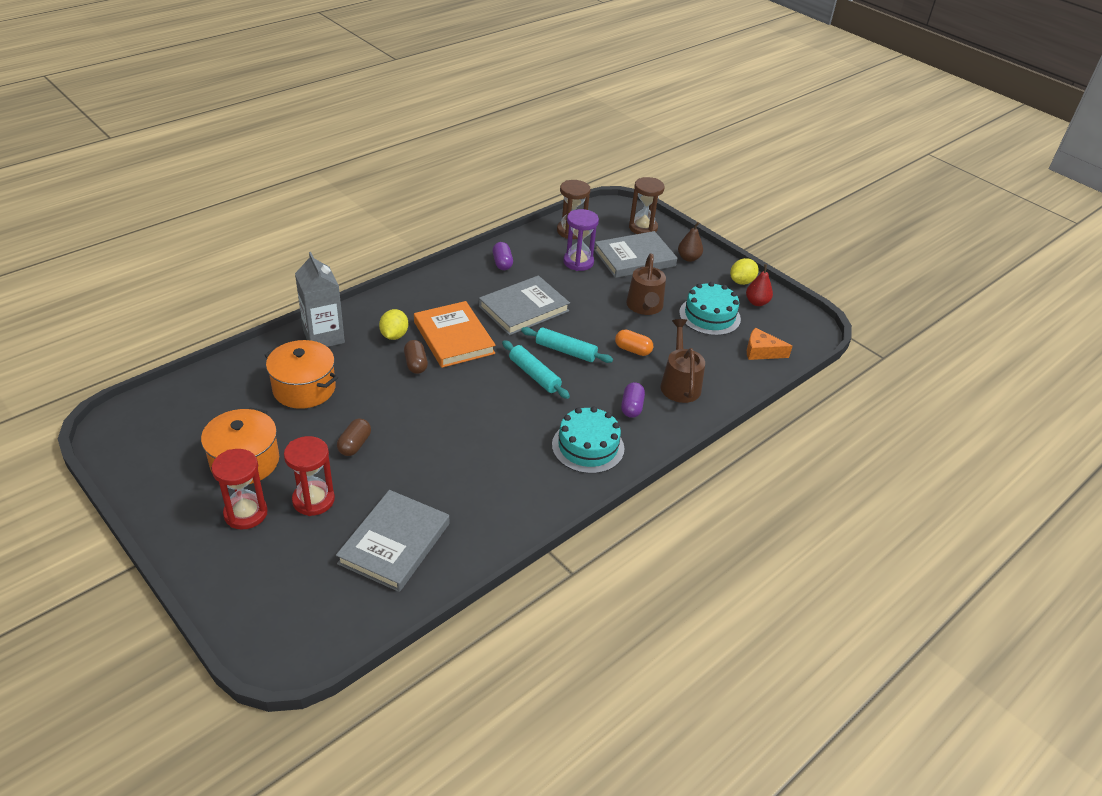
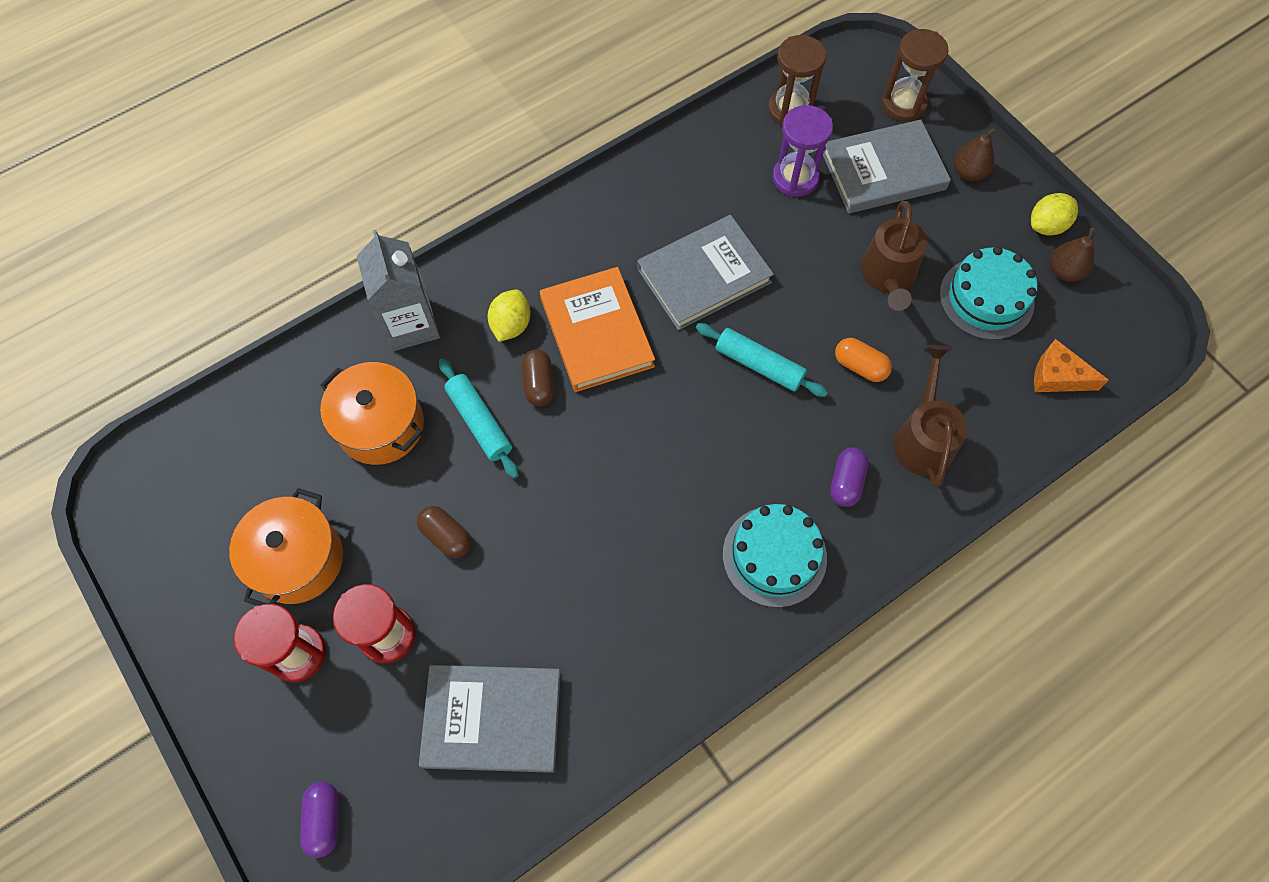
camera: 10 degrees right, 25 degrees up
(355, 445) = (446, 536): brown capsule -> brown capsule turned 75 degrees counterclockwise
(394, 543) = (492, 719): grey book -> grey book turned 60 degrees clockwise
(502, 263) = (679, 178): purple capsule -> purple capsule (325, 819)
(534, 375) = (709, 412): turquoise rolling pin -> turquoise rolling pin (480, 422)
(757, 302) = (1064, 271): red pear -> brown pear

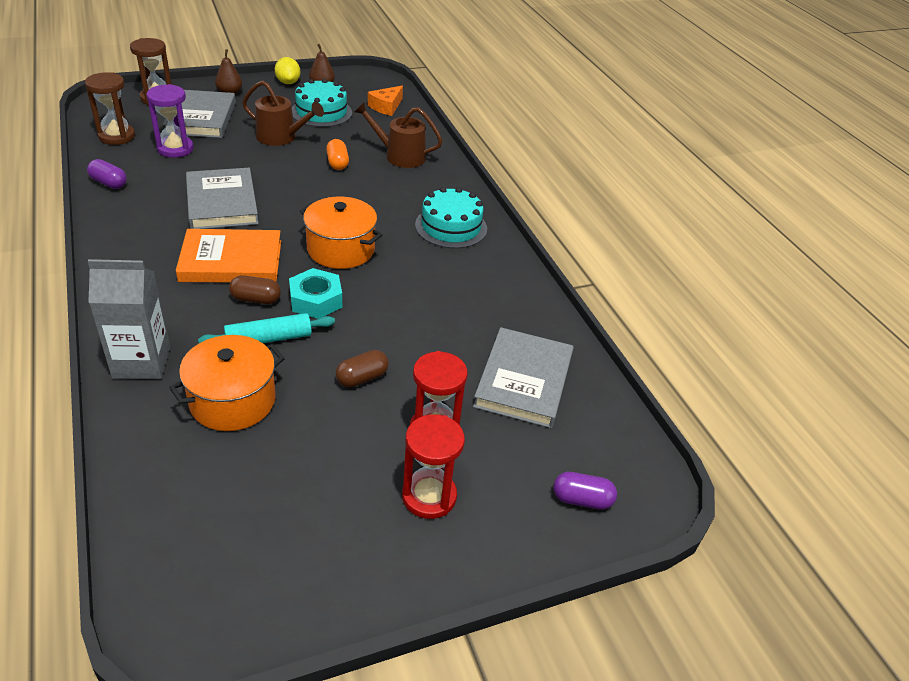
camera: 80 degrees left, 25 degrees down
(298, 559) = (337, 482): orange pot -> orange pot (341, 249)
(511, 325) = (190, 303): yellow lemon -> none
(559, 444) = (316, 300): none -> turquoise nut
(759, 365) = (310, 198): turquoise rolling pin -> none
(846, 482) = (414, 188): purple capsule -> purple capsule (109, 183)
(860, 366) = (337, 163): orange capsule -> orange capsule turned 60 degrees counterclockwise

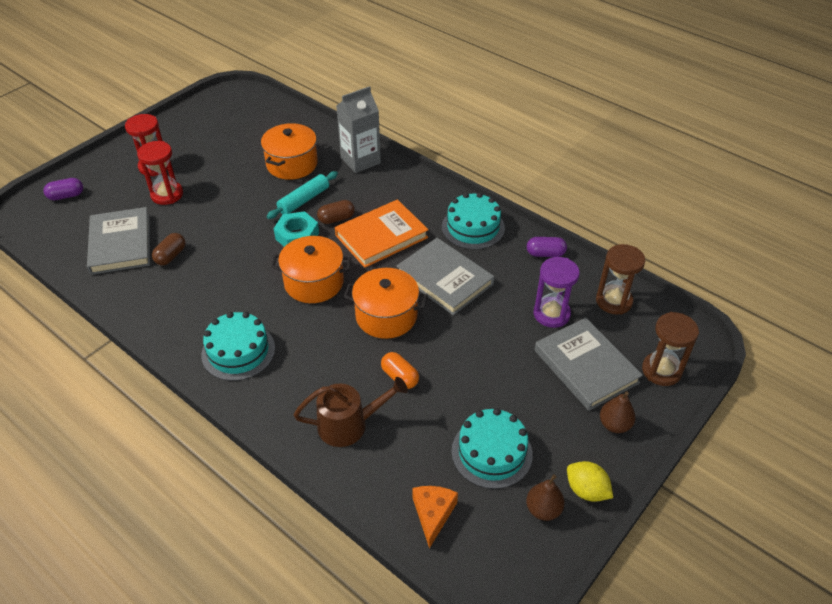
camera: 155 degrees right, 5 degrees up
(134, 230) = (473, 227): none -> turquoise cake
(281, 137) = (486, 383): brown watering can -> none
(304, 199) = (386, 316): none -> orange pot
(362, 378) = (228, 203): brown capsule -> brown capsule (171, 256)

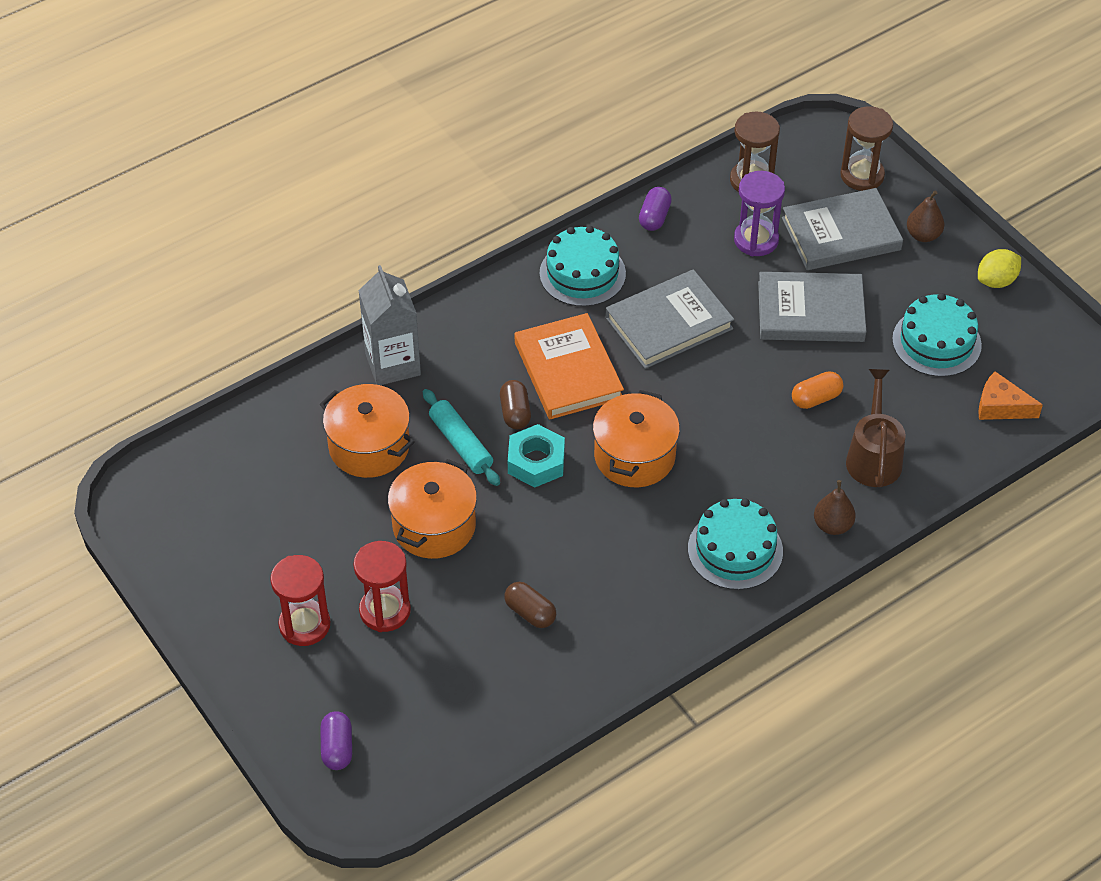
camera: 75 degrees left, 5 degrees up
(120, 244) = (482, 674): grey book -> grey book (810, 312)
(386, 316) = (716, 393): orange pot -> orange pot (434, 526)
(543, 509) = (1011, 319): brown pear -> brown pear (832, 525)

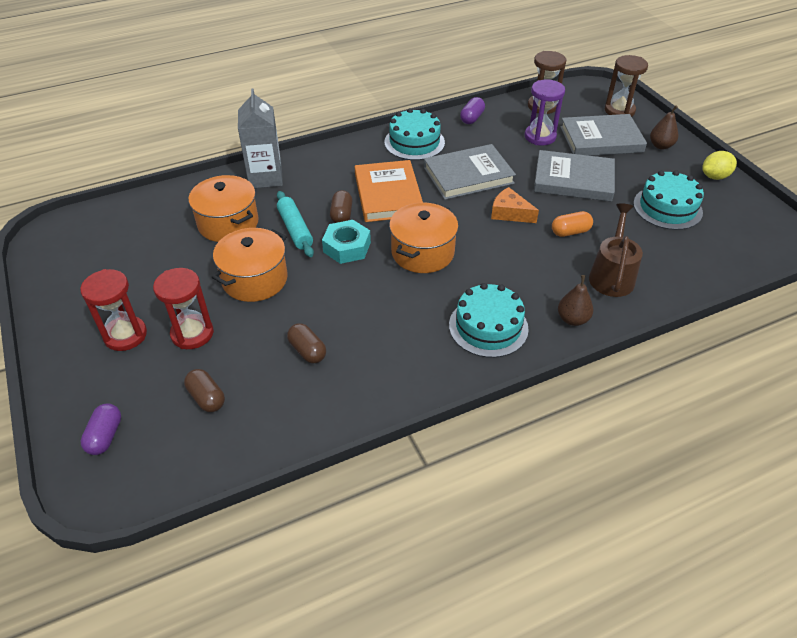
camera: 10 degrees right, 5 degrees down
(433, 687) = (206, 398): none -> brown capsule
(1001, 406) = (718, 254): orange cheese -> orange cheese (510, 213)

